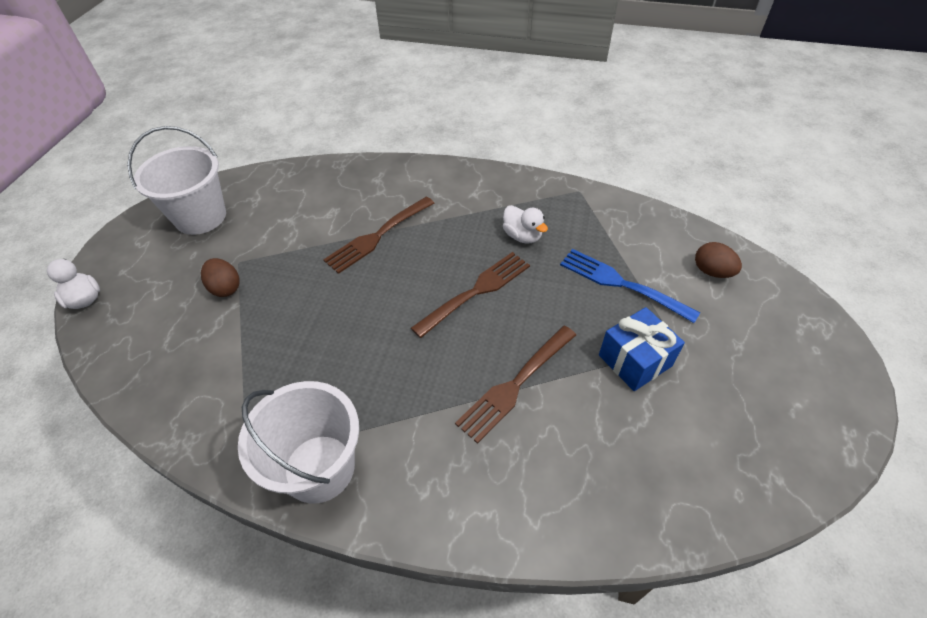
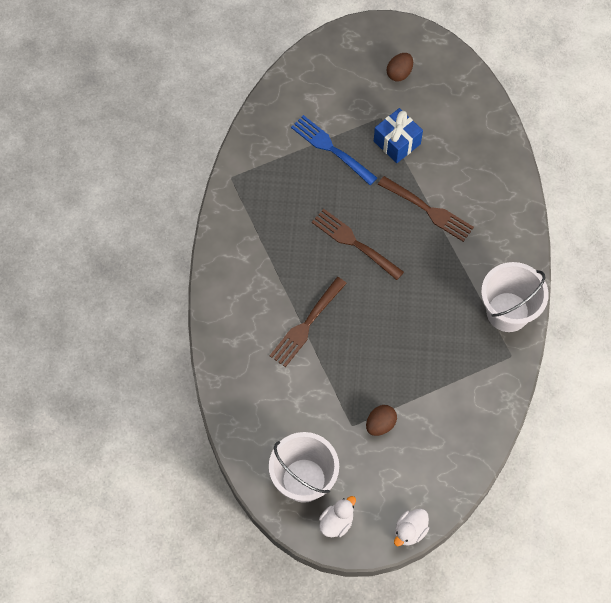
camera: 100 degrees left, 15 degrees up
(377, 236) = (306, 324): brown fork -> brown fork turned 90 degrees clockwise
(522, 236) = (291, 216): white duck -> white duck (336, 522)
(621, 284) = (331, 148): blue fork -> blue fork turned 105 degrees clockwise
(712, 272) = (310, 92): brown egg -> brown egg (399, 73)

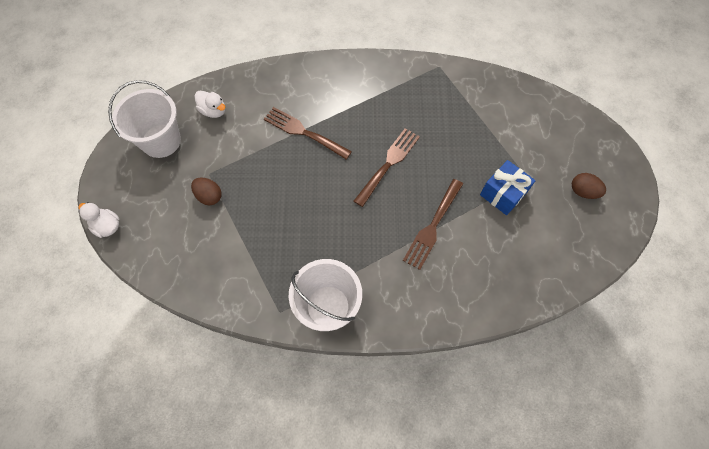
camera: 85 degrees right, 0 degrees up
(331, 148) = (484, 139): blue fork -> none
(336, 522) = (122, 168): white duck -> white duck (213, 111)

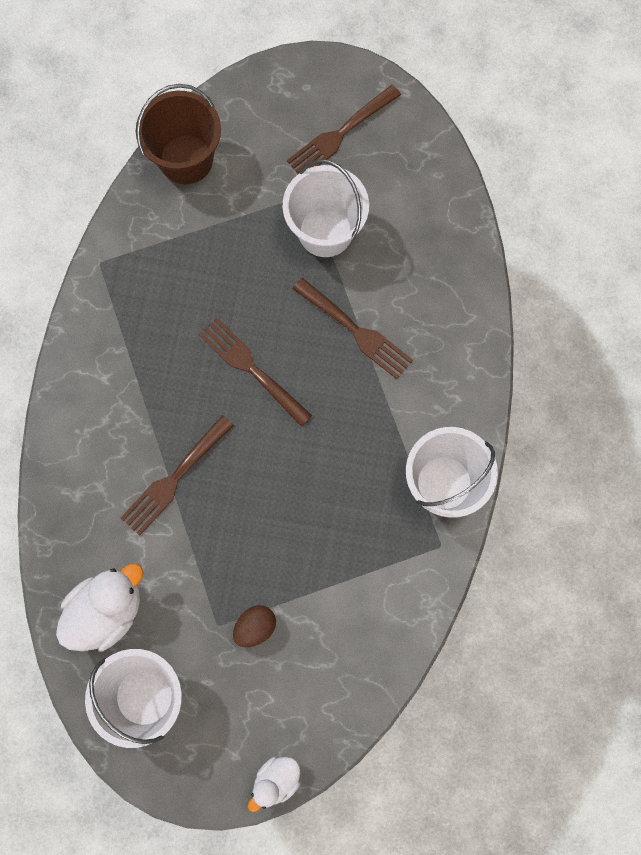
camera: 80 degrees left, 10 degrees up
(213, 111) = (106, 611): white duck -> white duck, size x1.72
(503, 194) = (325, 231): blue gift -> white bucket
(526, 100) = (186, 159): none -> brown bucket
(583, 191) = (340, 133): brown egg -> brown fork

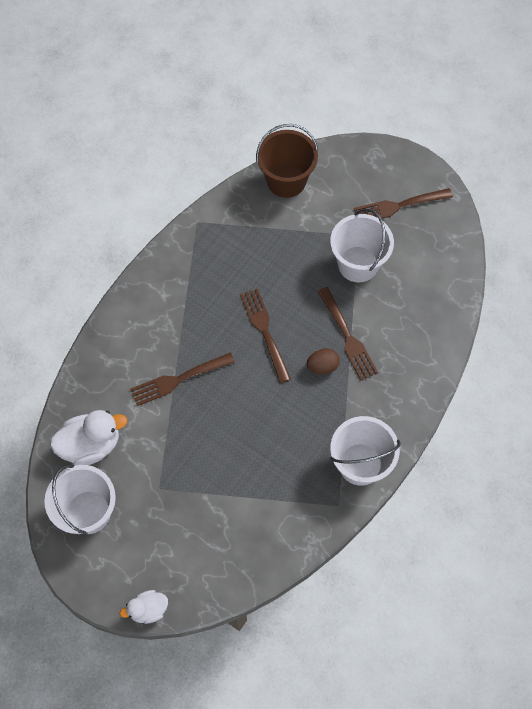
camera: 25 degrees right, 10 degrees down
(255, 627) = (184, 501): brown egg -> brown egg (322, 366)

